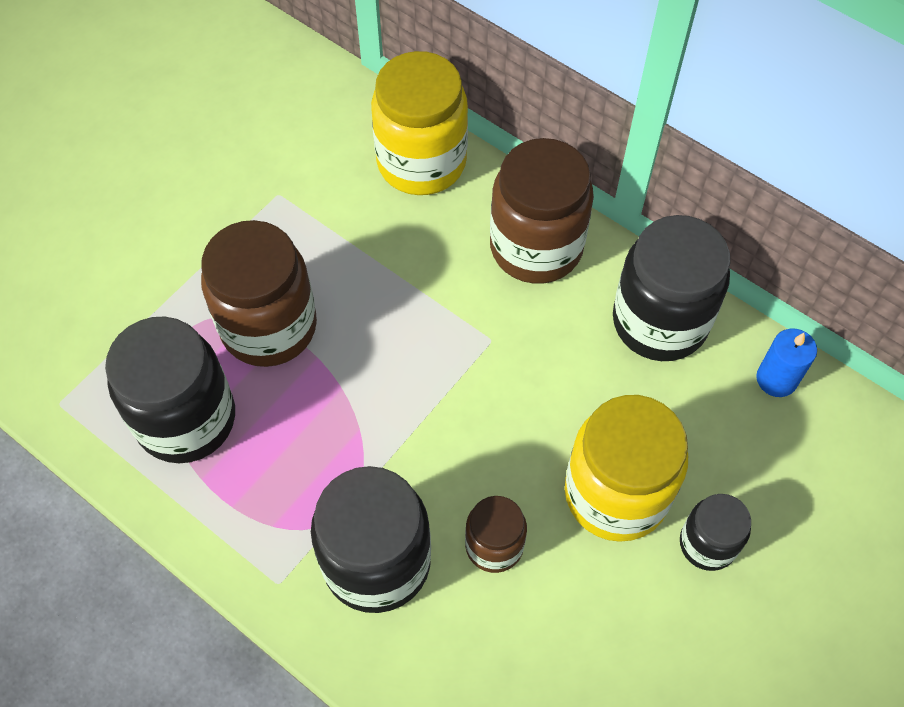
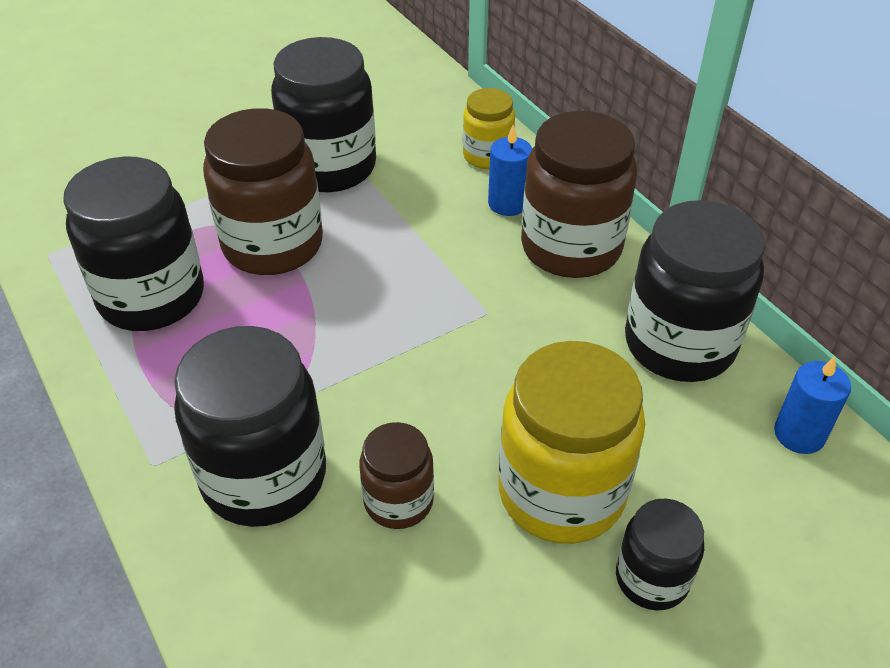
camera: 20 degrees right, 15 degrees down
(279, 219) = (330, 167): none -> black jar
(421, 162) = (487, 156): yellow jar -> yellow jar, size x0.54
(462, 214) = (508, 203): none -> blue candle

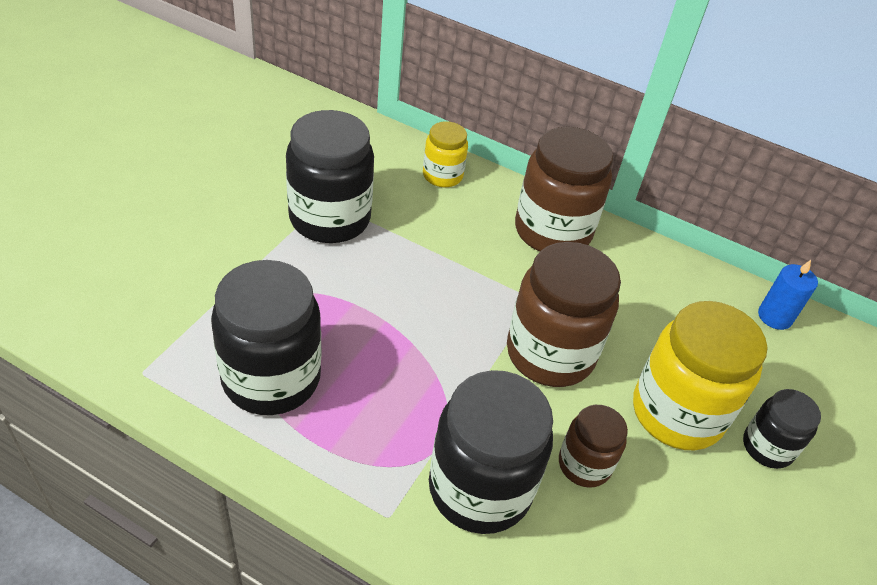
camera: 35 degrees left, 0 degrees up
(273, 245) = (336, 299): brown jar -> brown jar (550, 353)
(508, 203) = (485, 210): blue candle -> none
(679, 344) = (668, 280): black jar -> none

